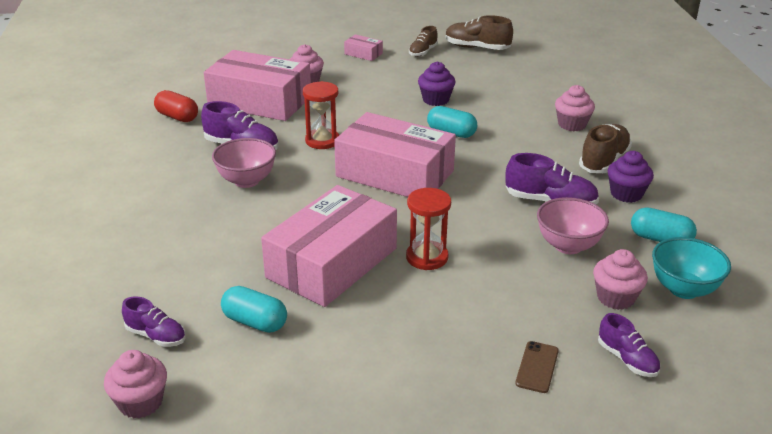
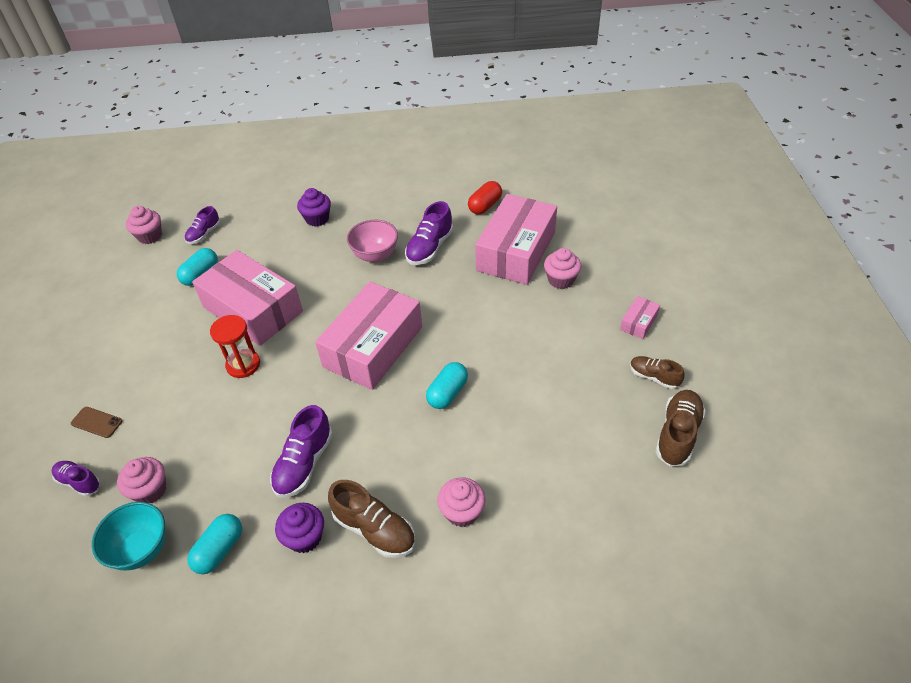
camera: 95 degrees right, 15 degrees up
(322, 141) = (437, 296): red hourglass -> none
(436, 100) = (523, 383): purple cupcake -> purple cupcake (317, 219)
(568, 246) = (231, 467): pink bowl -> none
(627, 359) = (79, 482): purple shoe -> purple shoe turned 60 degrees clockwise

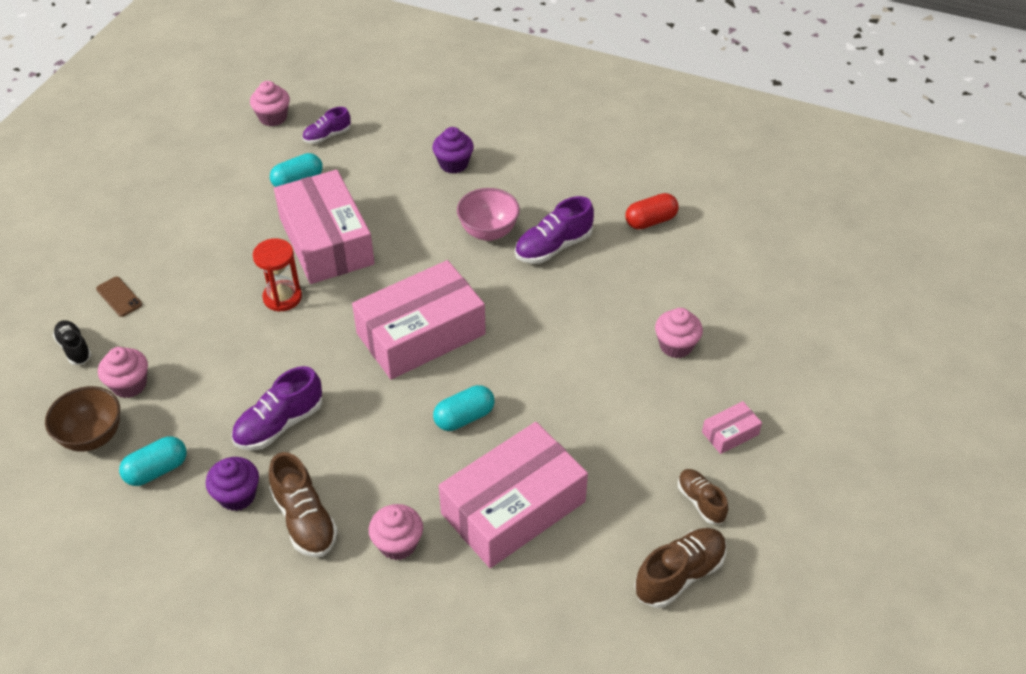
camera: 25 degrees right, 0 degrees up
(79, 482) = (74, 348): purple shoe -> black shoe
(141, 549) = (92, 437): turquoise bowl -> brown bowl
(516, 251) = (648, 290): pink box -> pink box (513, 507)

